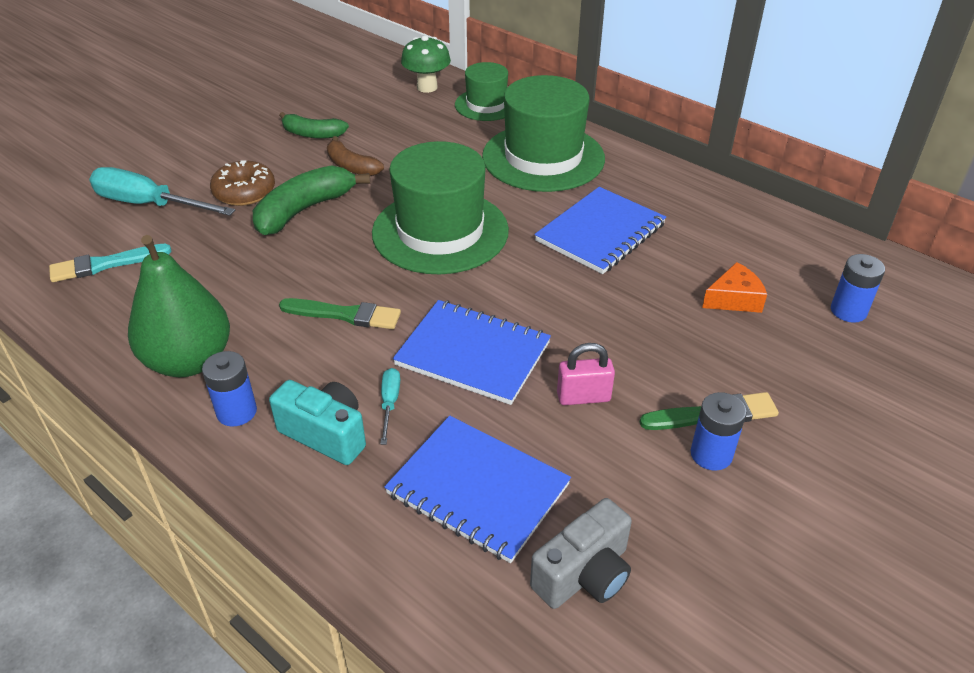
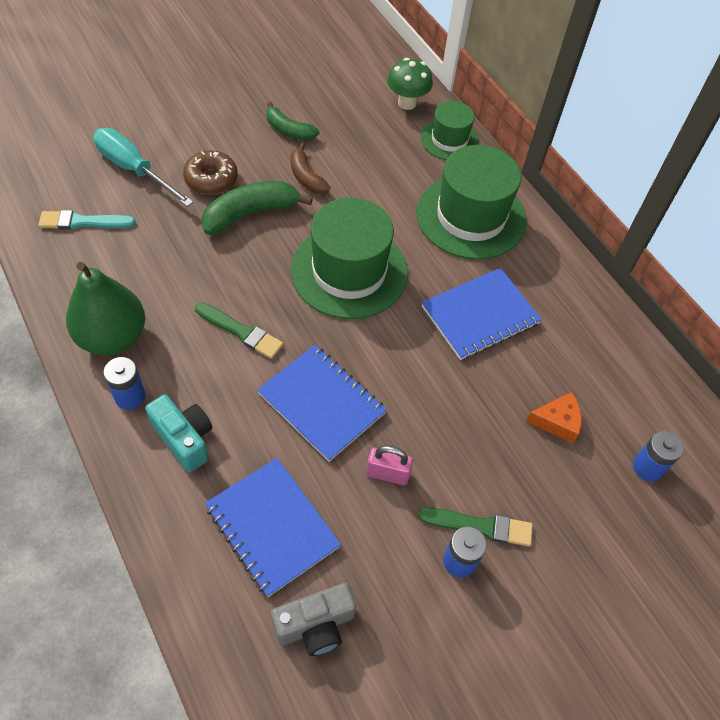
camera: 15 degrees right, 15 degrees up
(390, 403) = (241, 428): turquoise screwdriver -> none

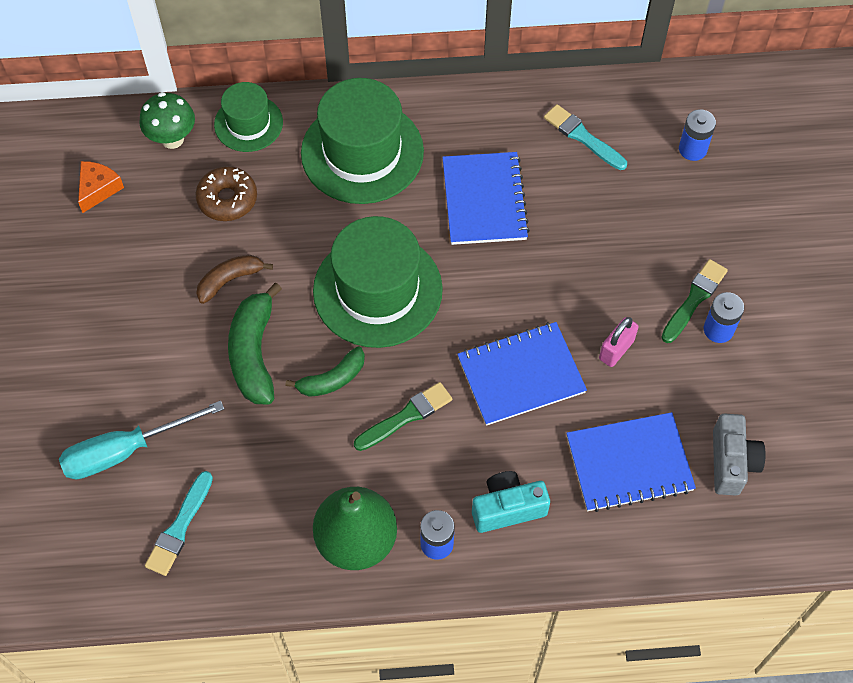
camera: 60 degrees left, 5 degrees up
(211, 179) = (183, 375): brown donut -> brown donut (227, 199)
(289, 130) = (150, 271): green banana -> green banana (332, 379)
(306, 177) = (229, 280): brown banana -> brown banana turned 150 degrees clockwise
(557, 422) = (622, 194): orange cheese -> orange cheese (98, 189)
(595, 368) = (582, 137): none -> turquoise brush

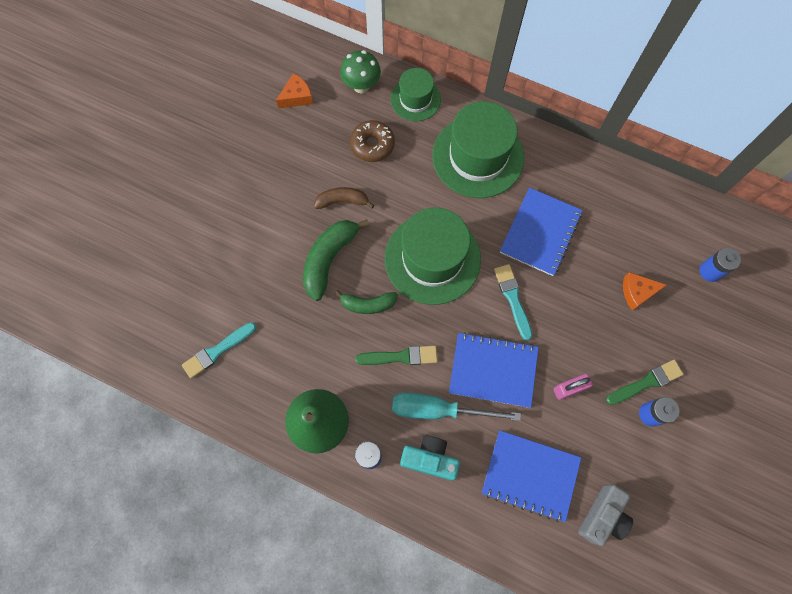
camera: 30 degrees right, 10 degrees up
(125, 451) = (214, 281): turquoise screwdriver -> turquoise screwdriver (438, 410)
(582, 137) = (635, 222): turquoise brush -> turquoise brush (513, 299)
(628, 210) = (637, 292): none -> orange cheese

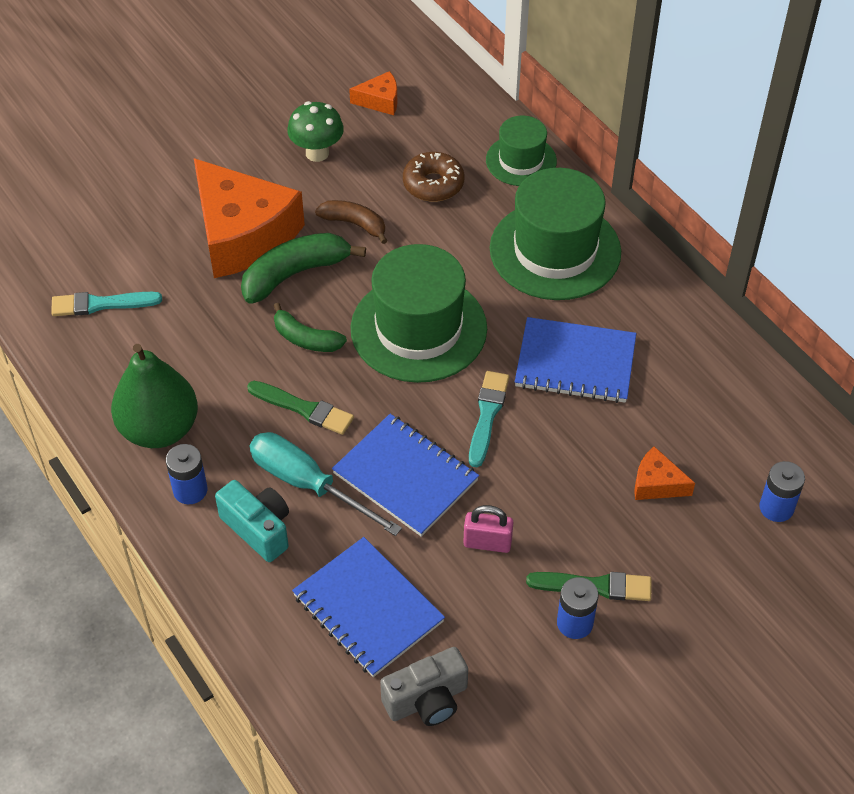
camera: 30 degrees right, 20 degrees down
(275, 247) = (242, 234): none -> orange cheese
(361, 86) = (465, 121): green mushroom -> green mushroom (317, 153)
(540, 232) = (575, 362): blue notebook -> blue notebook turned 45 degrees clockwise

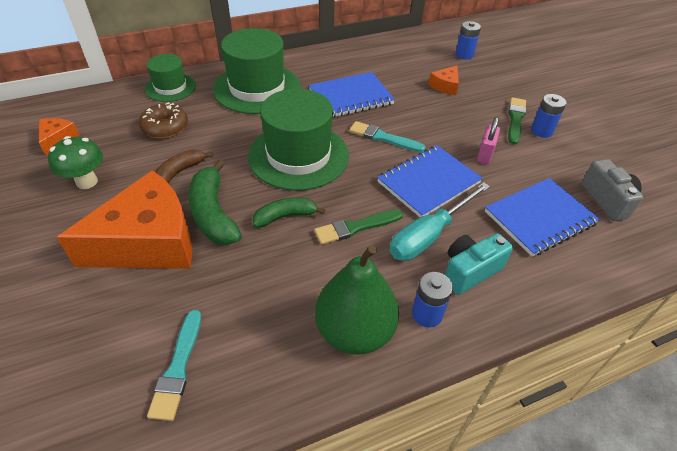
camera: 80 degrees left, 5 degrees down
(304, 409) = (355, 227): green brush -> green brush turned 150 degrees counterclockwise
(306, 339) = (285, 216): green banana -> green banana turned 150 degrees counterclockwise
(575, 362) = (351, 97): blue notebook -> blue notebook turned 45 degrees clockwise

